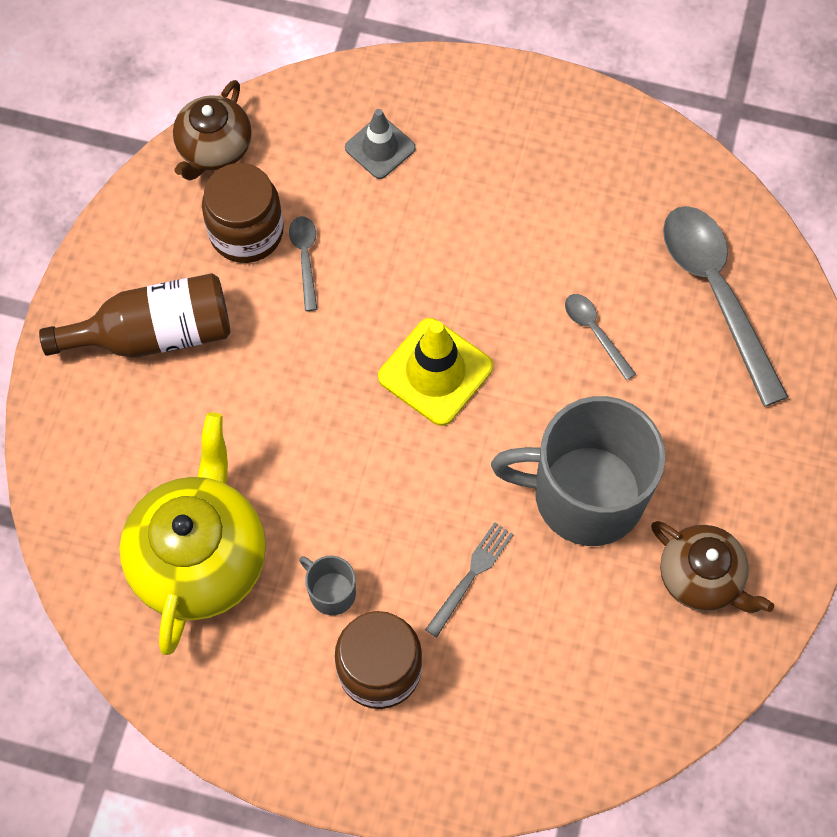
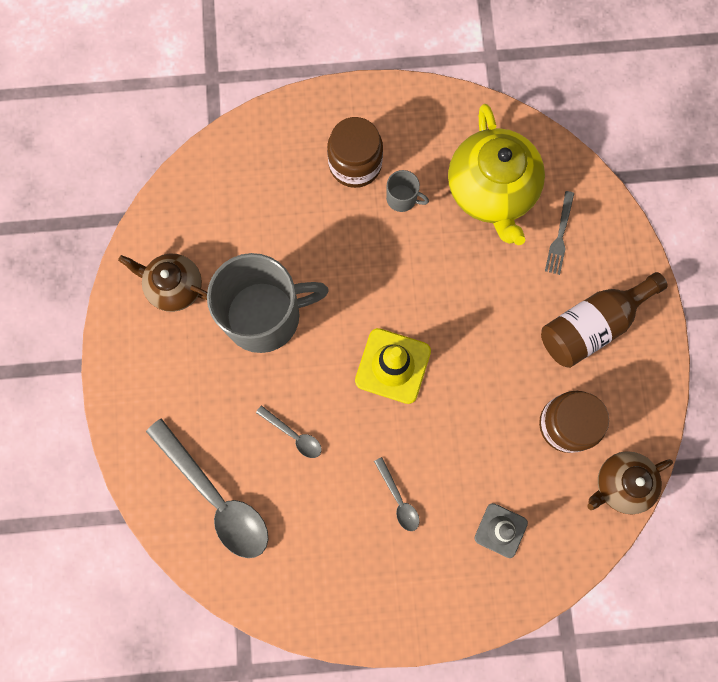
camera: 160 degrees right, 10 degrees up
(214, 149) = (620, 484): brown teapot -> brown teapot turned 120 degrees counterclockwise
(305, 258) = (516, 419): grey spoon -> grey spoon (398, 499)
(471, 574) = (320, 239): grey fork -> grey fork (560, 237)

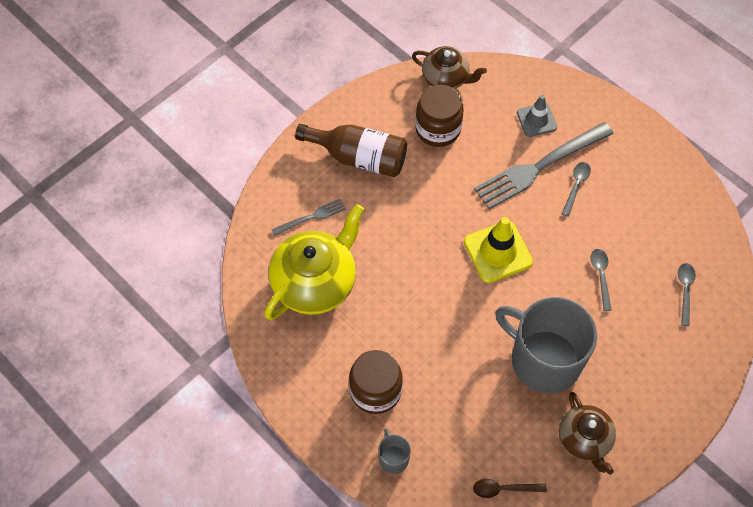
camera: 130 degrees left, 15 degrees down
(194, 193) = (503, 489): none -> brown spoon
(216, 497) = (685, 291): grey spoon -> grey spoon, size x0.46
(402, 198) = (373, 337): grey mug -> grey mug (393, 458)
(447, 482) = (538, 167): none -> grey fork

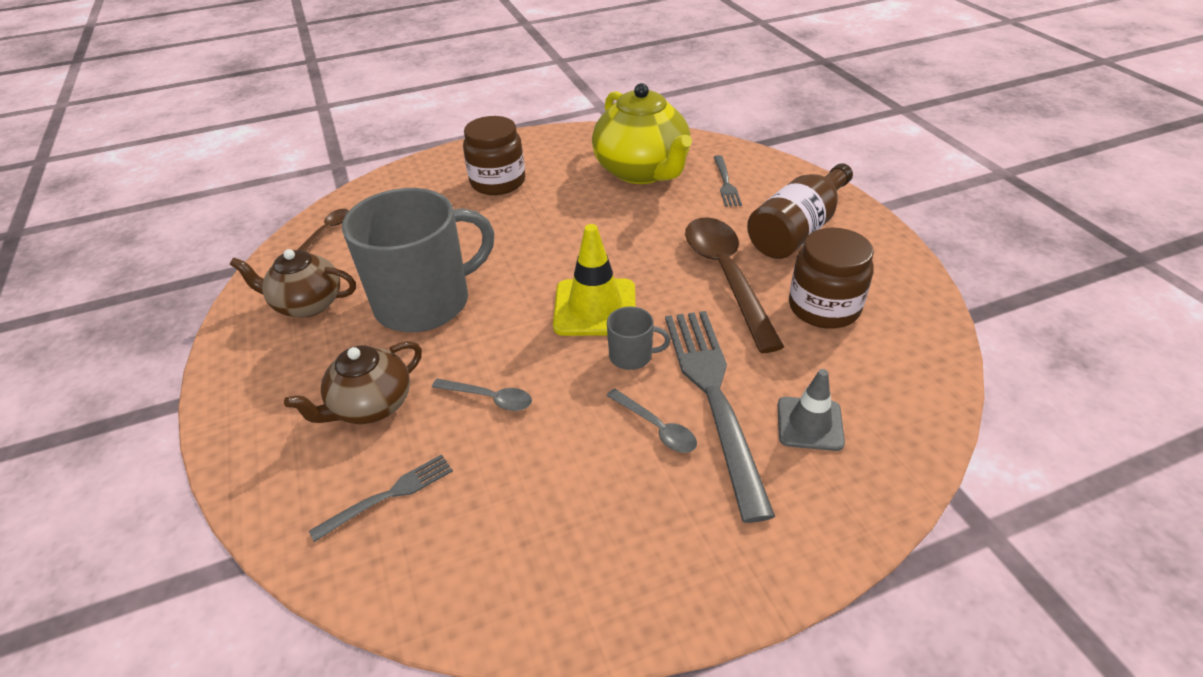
camera: 115 degrees right, 20 degrees down
(393, 458) = (425, 178): grey mug -> grey mug (632, 356)
(431, 187) = (726, 276): none -> brown spoon
(446, 78) = (924, 341): brown teapot -> brown teapot (371, 405)
(685, 291) = (390, 494): grey spoon -> grey fork

